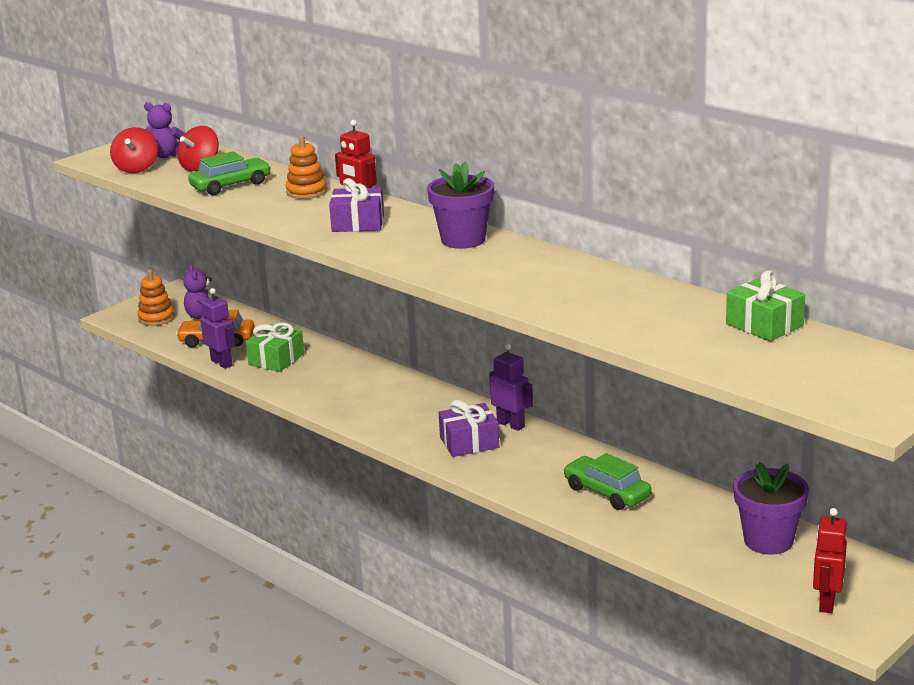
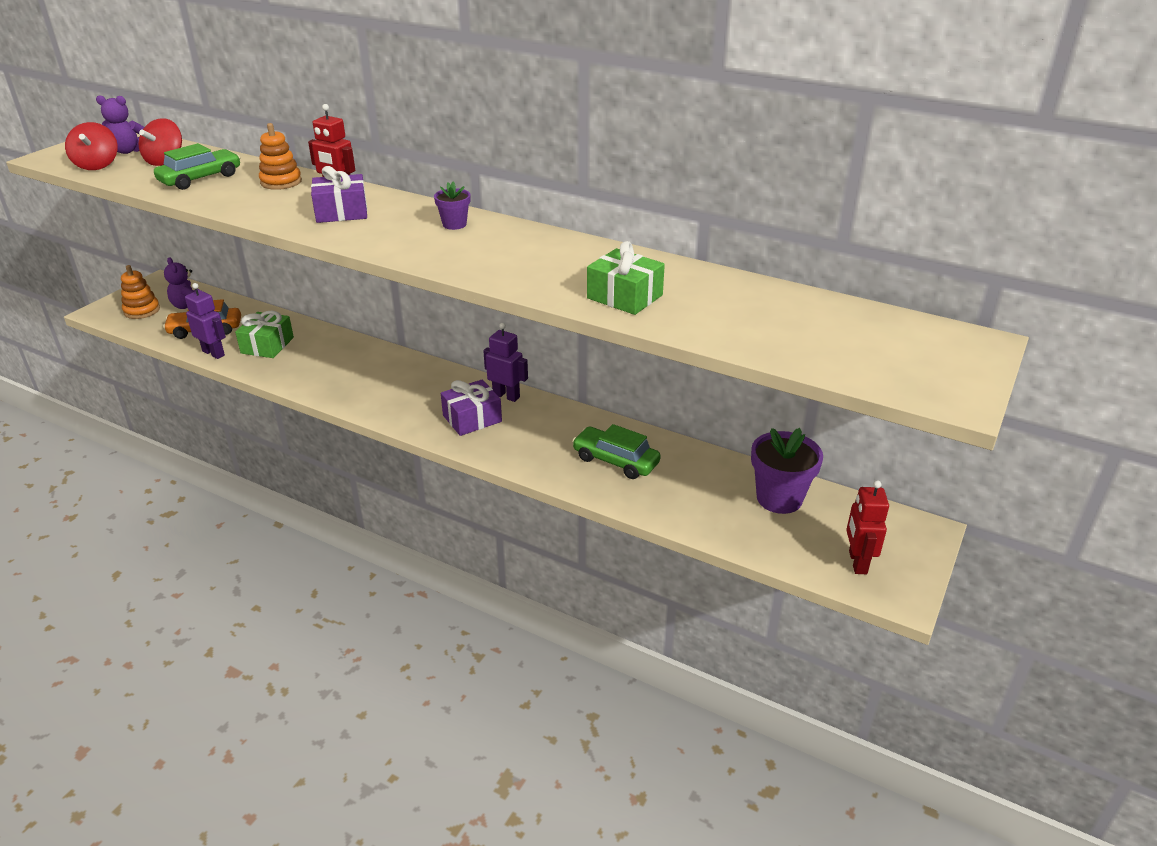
camera: 15 degrees left, 10 degrees up
(463, 240) = (454, 224): purple flower pot -> purple flower pot, size x0.54
(764, 325) = (789, 299): green gift -> green gift (625, 296)

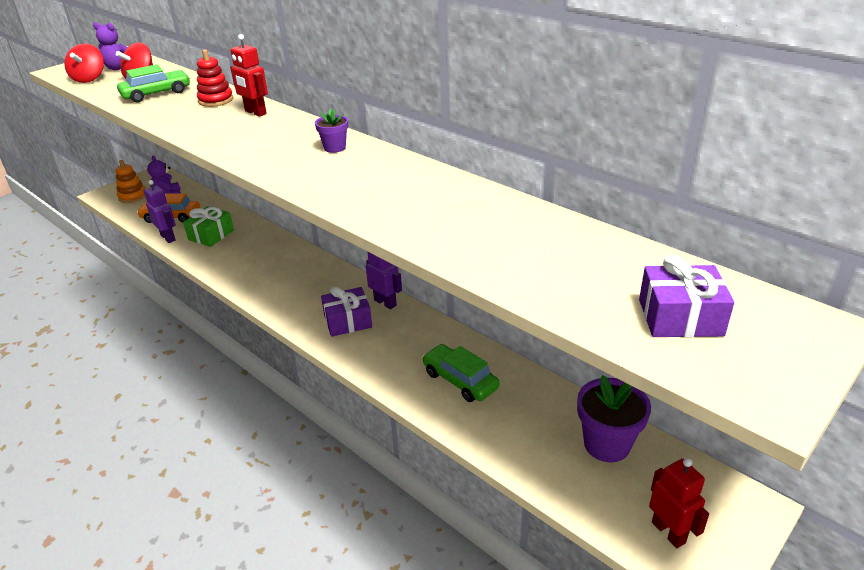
camera: 15 degrees right, 0 degrees up
(281, 182) = (216, 100): orange stacking toy -> red stacking toy
(341, 212) = (247, 130): purple gift -> purple gift (680, 317)
(625, 296) = (452, 233): green gift -> none
(857, 562) = (668, 532): red robot -> red robot turned 135 degrees clockwise

